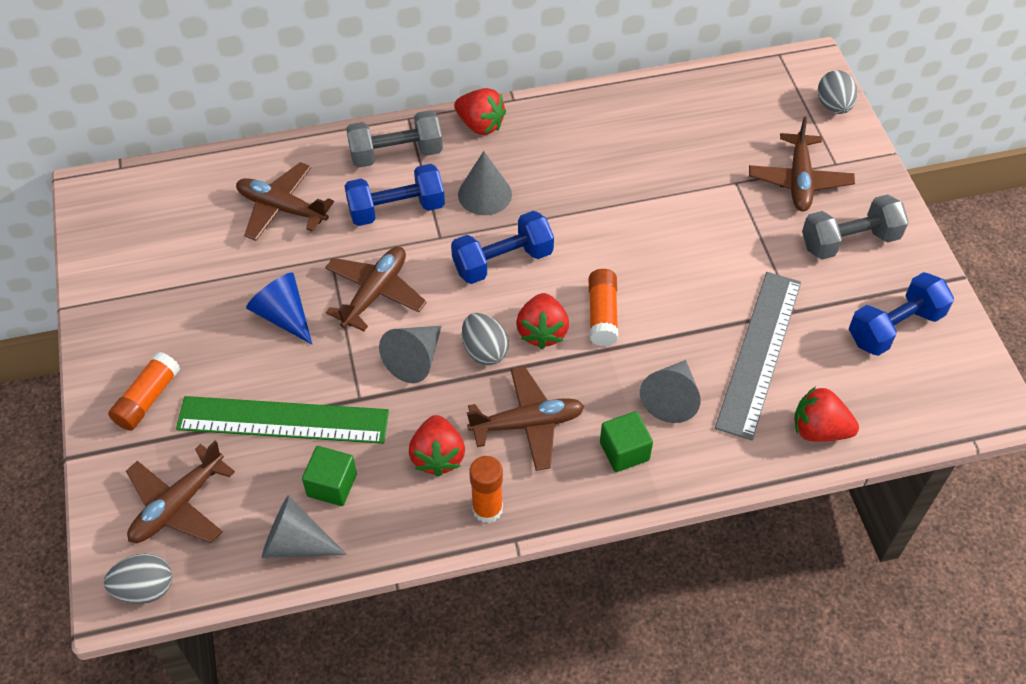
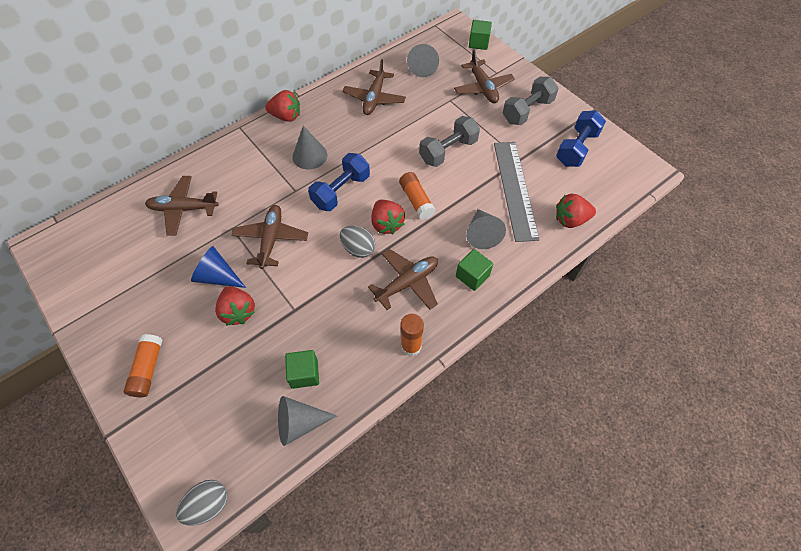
camera: 25 degrees left, 5 degrees up
(178, 505) = (204, 433): brown plane -> brown plane (374, 98)
(283, 420) = (250, 345): green ruler -> none
(396, 154) = (242, 150): grey dumbbell -> grey dumbbell (448, 151)
(396, 209) = (259, 183): blue dumbbell -> none
(415, 359) = (318, 271): grey cone -> grey cone (423, 67)
(438, 456) = (363, 326): red strawberry -> red strawberry (238, 311)
(833, 106) = (478, 43): grey egg -> green cube

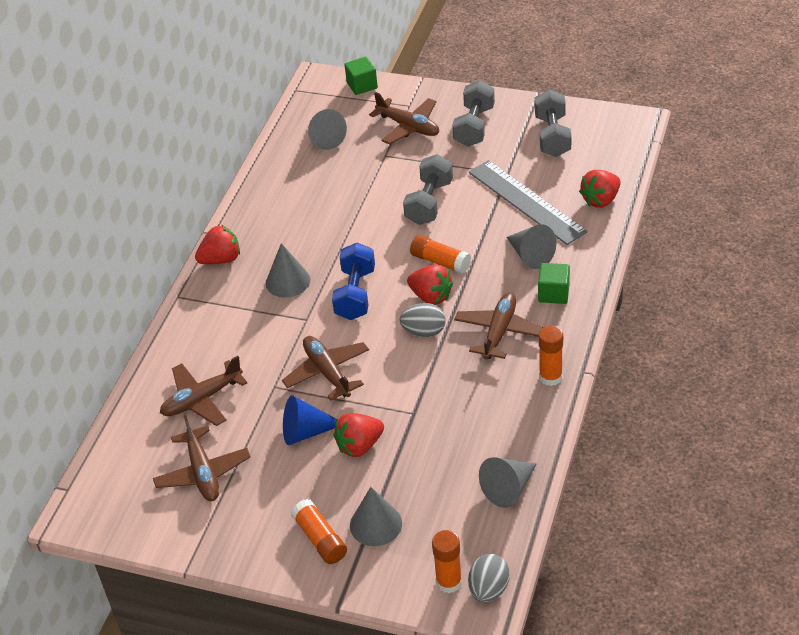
camera: 30 degrees left, 15 degrees down
(189, 474) = (449, 582): none -> orange glue stick
(190, 384) = (376, 524): none -> grey cone
(238, 311) = (359, 446): red strawberry -> red strawberry turned 120 degrees clockwise
(304, 374) = (475, 453): green cube -> none
(374, 98) = (302, 194): brown plane -> brown plane (203, 472)
(576, 148) = (552, 136): blue dumbbell -> grey dumbbell

